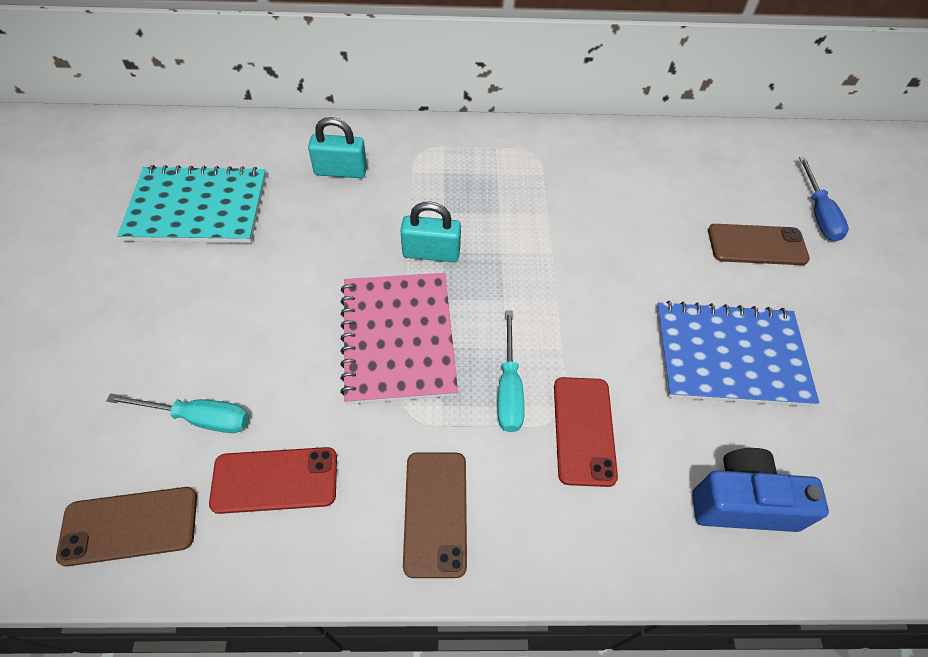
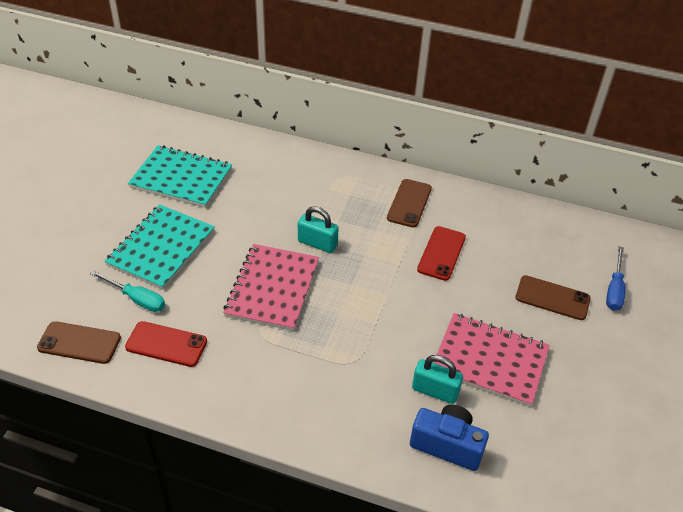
camera: 20 degrees right, 10 degrees down
(207, 323) = (161, 248): none -> turquoise notebook
(340, 171) = (281, 177): turquoise padlock -> turquoise padlock (435, 391)
(435, 513) = (251, 389): brown phone -> brown phone (409, 203)
(509, 388) = (329, 337): turquoise screwdriver -> none
(583, 430) = (365, 374): red phone -> red phone (441, 253)
(730, 356) = (489, 361): blue notebook -> pink notebook

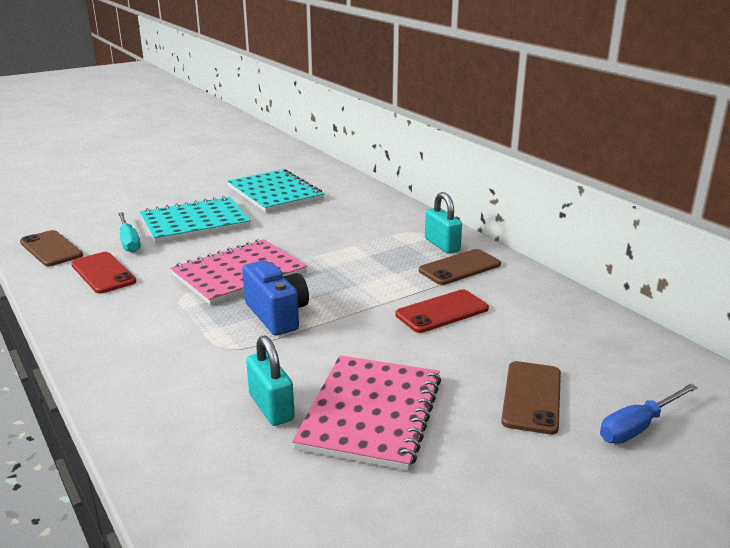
camera: 40 degrees right, 20 degrees down
(317, 243) = (325, 262): turquoise padlock -> turquoise padlock (442, 245)
(447, 445) = (213, 456): blue camera -> blue camera (277, 315)
(489, 361) = (370, 413): pink notebook -> pink notebook turned 45 degrees clockwise
(552, 298) = (532, 397): brown phone -> brown phone turned 45 degrees clockwise

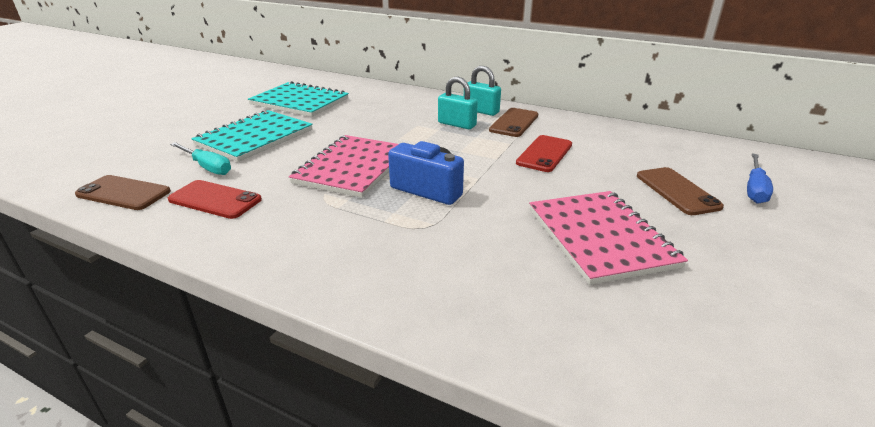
camera: 30 degrees left, 5 degrees up
(271, 407) = (524, 260): turquoise padlock -> turquoise padlock (457, 124)

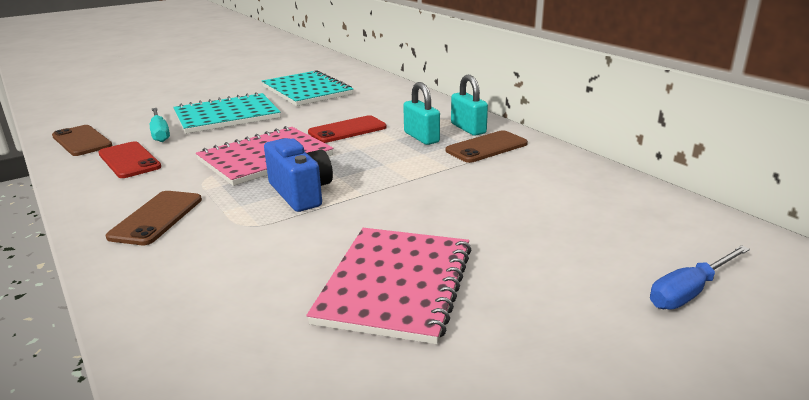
camera: 30 degrees right, 5 degrees down
(544, 154) = (470, 186): red phone -> red phone (347, 130)
(677, 191) = (569, 264): brown phone -> brown phone (156, 218)

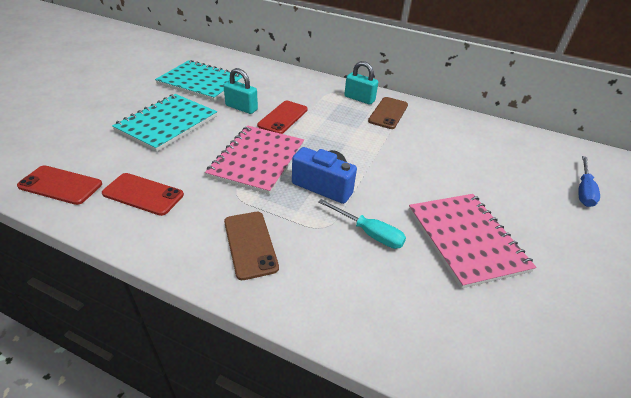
camera: 35 degrees left, 15 degrees up
(82, 141) = (60, 185): brown phone -> red phone
(160, 133) = (130, 157): turquoise screwdriver -> turquoise screwdriver (369, 233)
(421, 137) = (340, 113): turquoise padlock -> turquoise padlock (241, 108)

